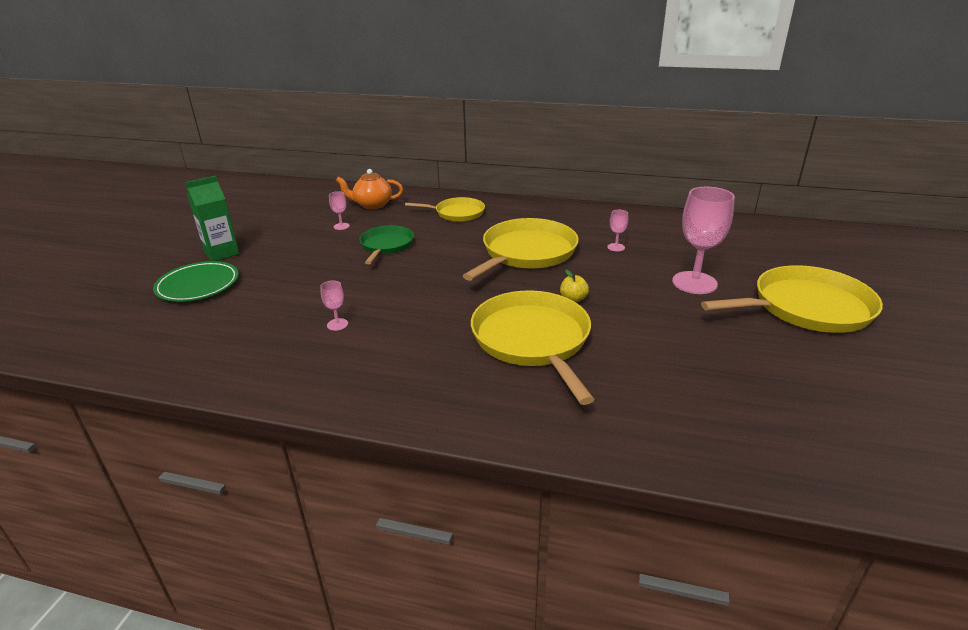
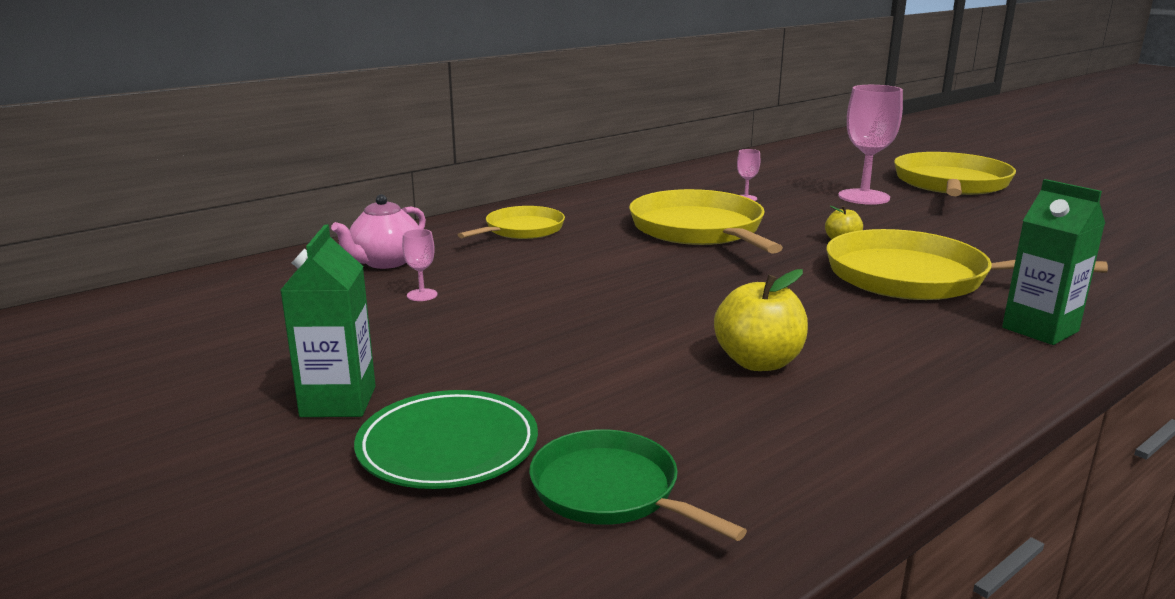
camera: 55 degrees left, 10 degrees down
(337, 324) = (758, 362): pink goblet -> yellow apple
(372, 205) = (385, 262): orange teapot -> pink teapot
(386, 246) = (550, 284): green pan -> green pan (611, 491)
(484, 406) = (1040, 329): none -> green carton

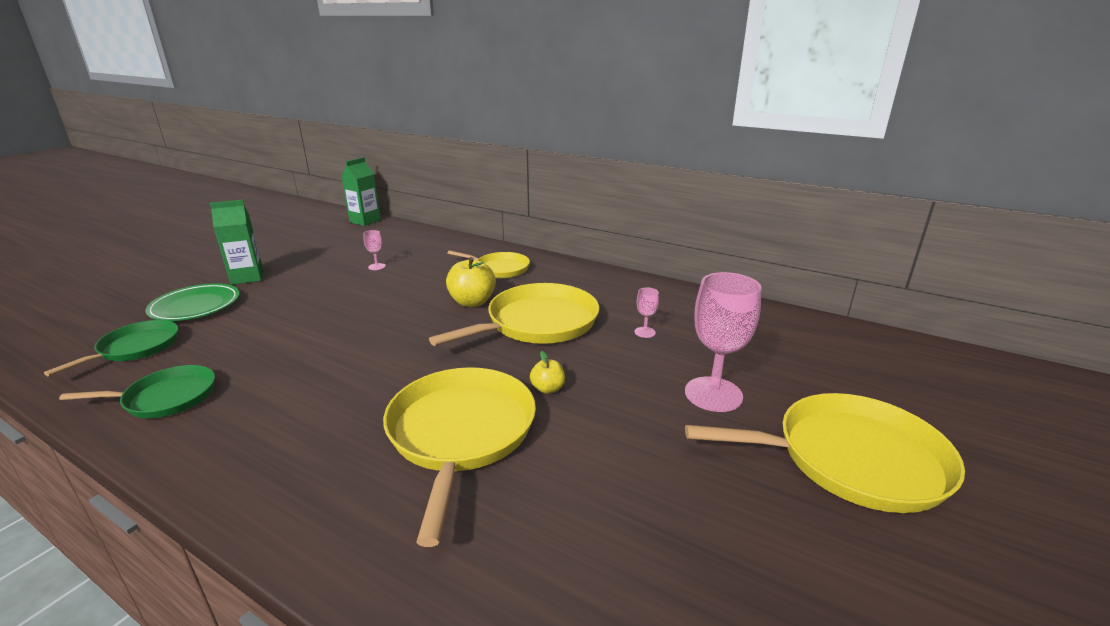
camera: 70 degrees right, 5 degrees up
(385, 262) = (424, 249): pink teapot -> none
(758, 362) = (276, 372): yellow apple -> yellow apple (472, 302)
(810, 437) = (166, 398): none -> green pan
(1040, 329) = (334, 511): green carton -> green carton (365, 221)

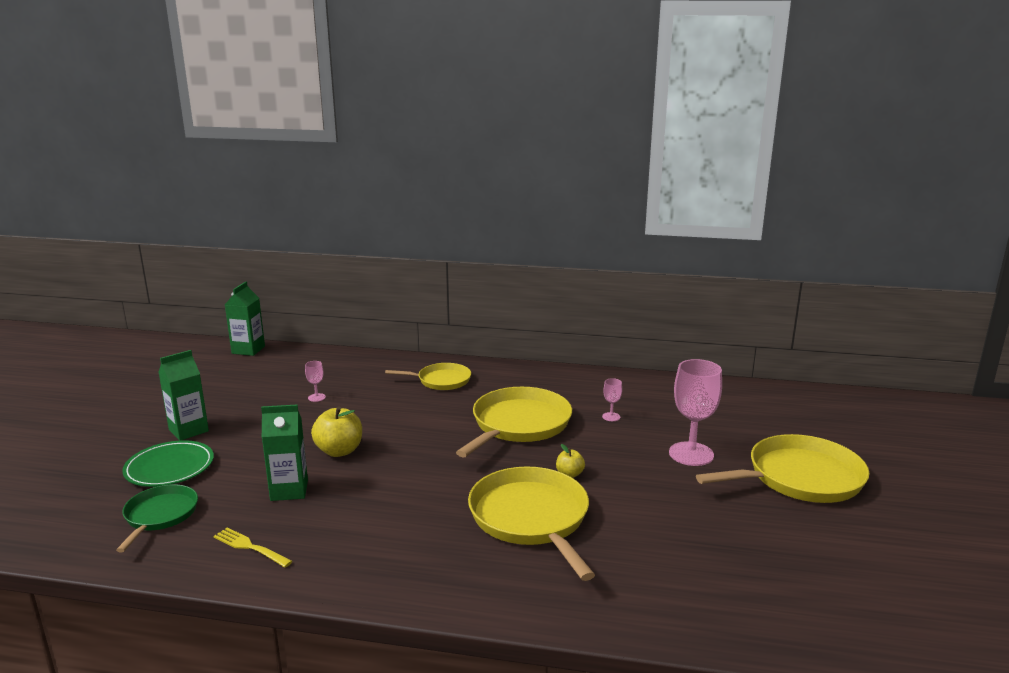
camera: 20 degrees left, 5 degrees down
(166, 398) = (251, 547): green pan -> yellow fork
(262, 347) = (289, 490): none -> green carton
(472, 302) = (445, 416): yellow apple -> yellow apple (339, 451)

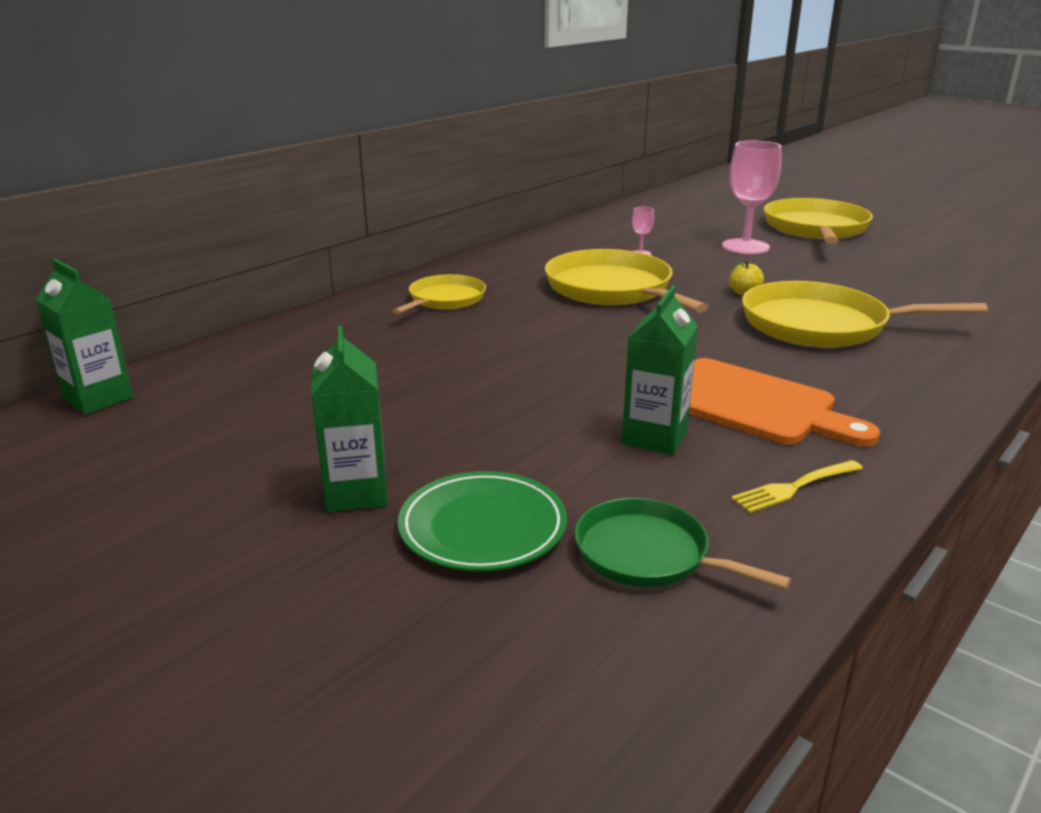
camera: 60 degrees left, 5 degrees up
(316, 397) = (381, 376): pink goblet -> none
(339, 451) = (572, 388): yellow apple -> none
(358, 514) = (752, 404): none -> orange cutting board

